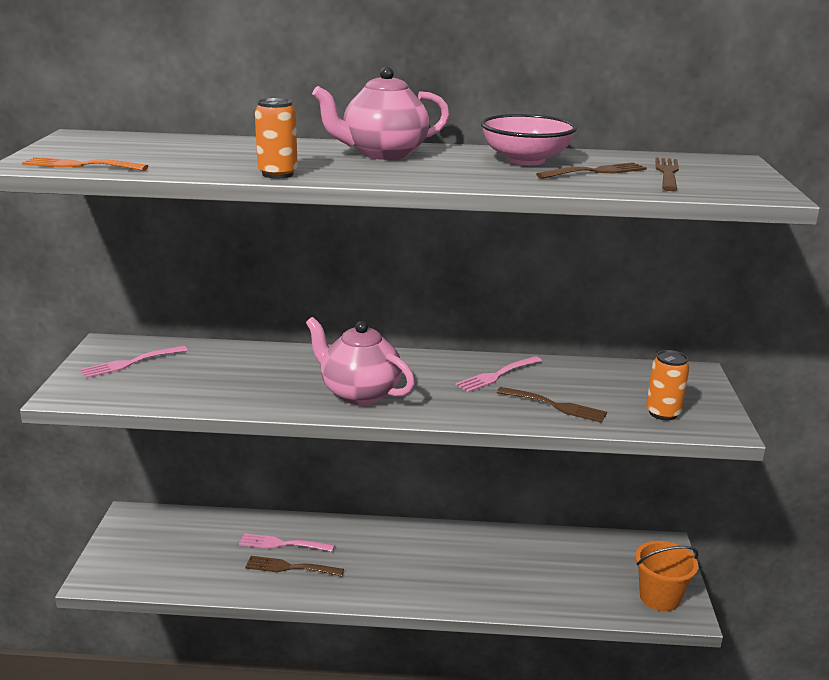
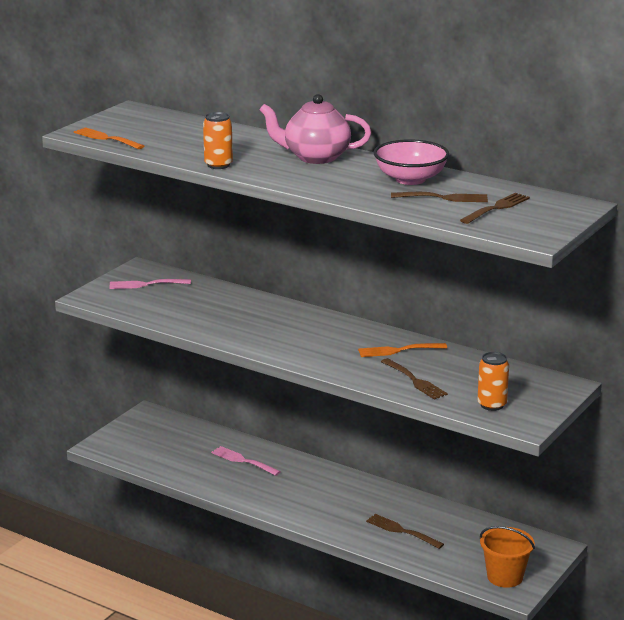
camera: 30 degrees right, 0 degrees up
(290, 567) = (236, 477): brown fork -> brown fork (402, 531)
(359, 393) = (281, 339): pink teapot -> none
(497, 375) = (398, 350): pink fork -> orange fork

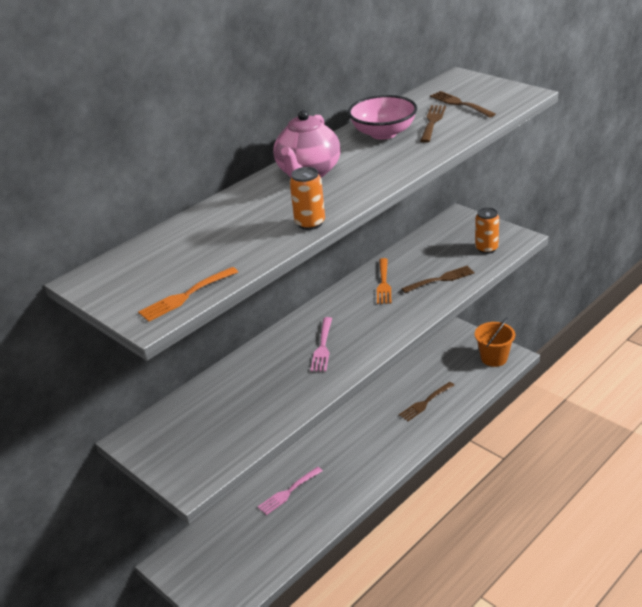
camera: 75 degrees left, 10 degrees up
(146, 284) = (179, 434): pink fork -> pink fork (322, 347)

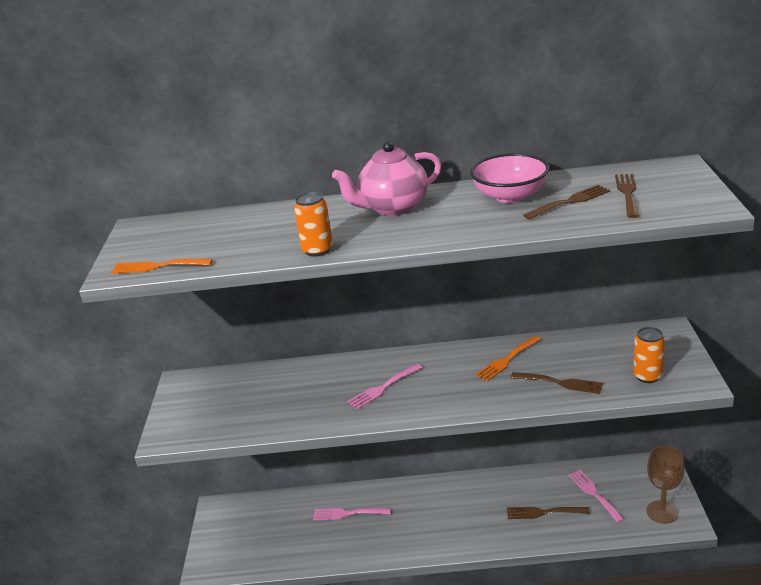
camera: 45 degrees right, 5 degrees down
(442, 372) = (594, 494): none -> pink fork
(494, 358) = (662, 512): orange bucket -> brown goblet

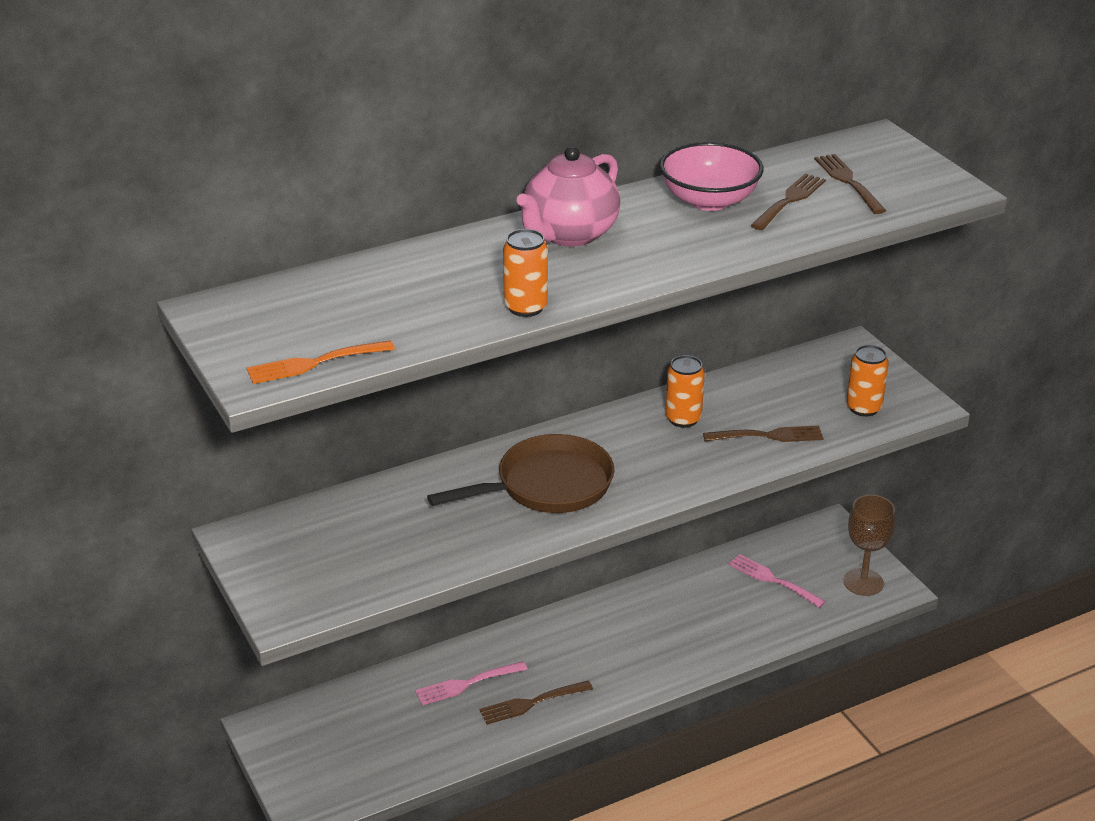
camera: 30 degrees left, 5 degrees up
(383, 387) = (547, 486): pink fork -> brown pan
(507, 360) = (683, 419): orange fork -> orange can
(544, 512) = (724, 617): brown fork -> brown fork (532, 703)

